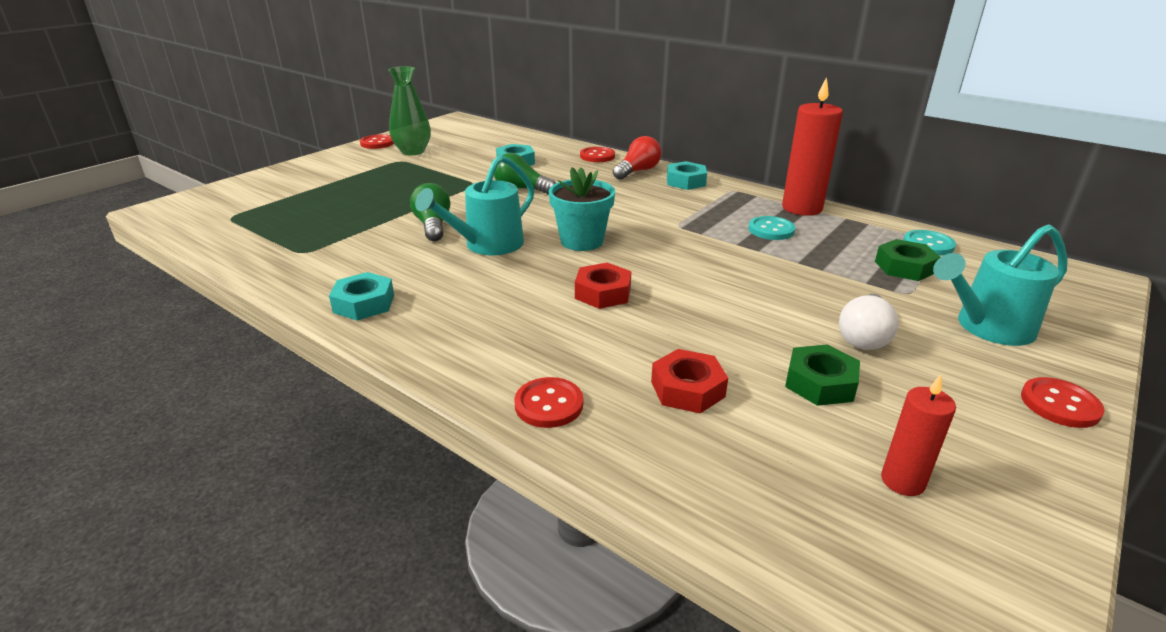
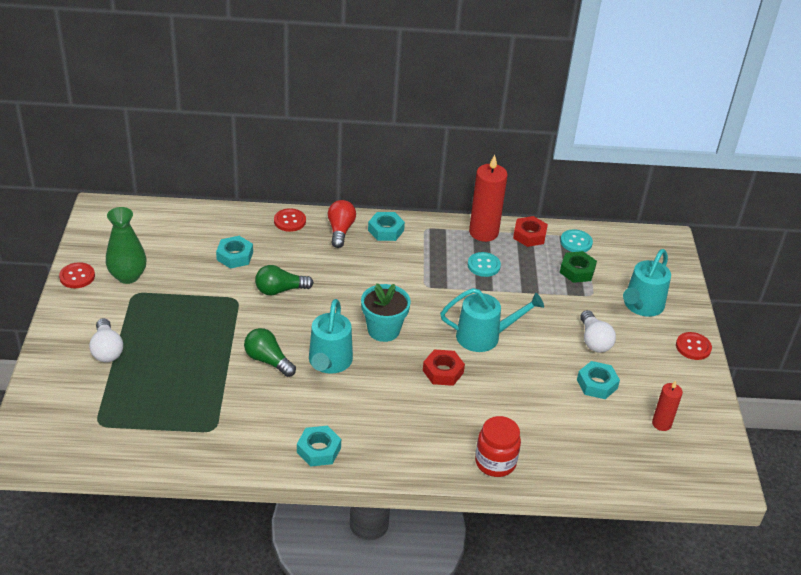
camera: 40 degrees left, 10 degrees up
(321, 181) = (107, 350): none -> white light bulb
(549, 404) = (495, 462): red button -> red jar
(687, 389) = (545, 419): red nut -> red nut (529, 235)
(698, 282) = (485, 336): none -> turquoise watering can
(820, 383) = (597, 384): green nut -> turquoise nut

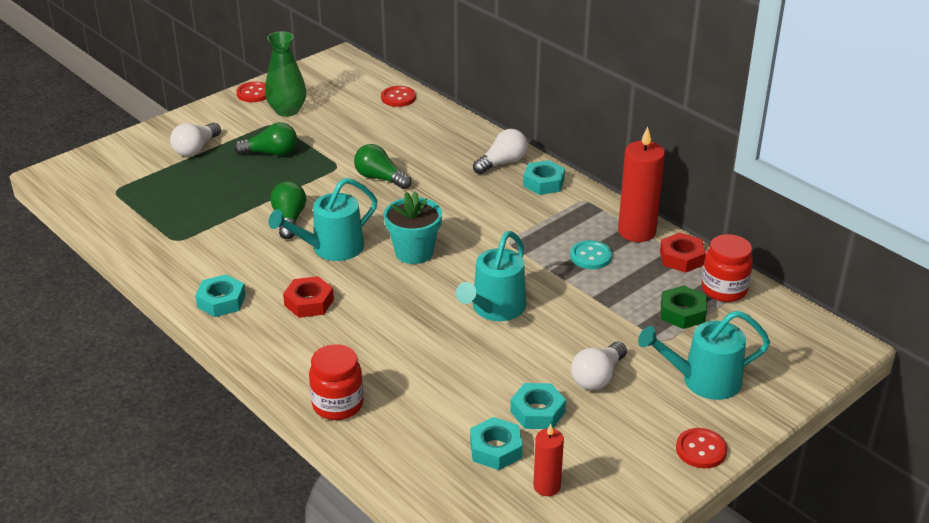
camera: 50 degrees right, 5 degrees down
(171, 318) = (271, 153): none -> green light bulb
(235, 256) = (385, 137): turquoise nut -> turquoise nut (495, 449)
(290, 221) = (471, 135): red button -> red button (398, 98)
(340, 230) = (502, 163): red light bulb -> white light bulb
(443, 371) = (411, 311): red nut -> red nut (309, 302)
(485, 336) = (494, 309): turquoise watering can -> turquoise watering can turned 75 degrees clockwise
(576, 242) = (724, 289): turquoise button -> red jar

